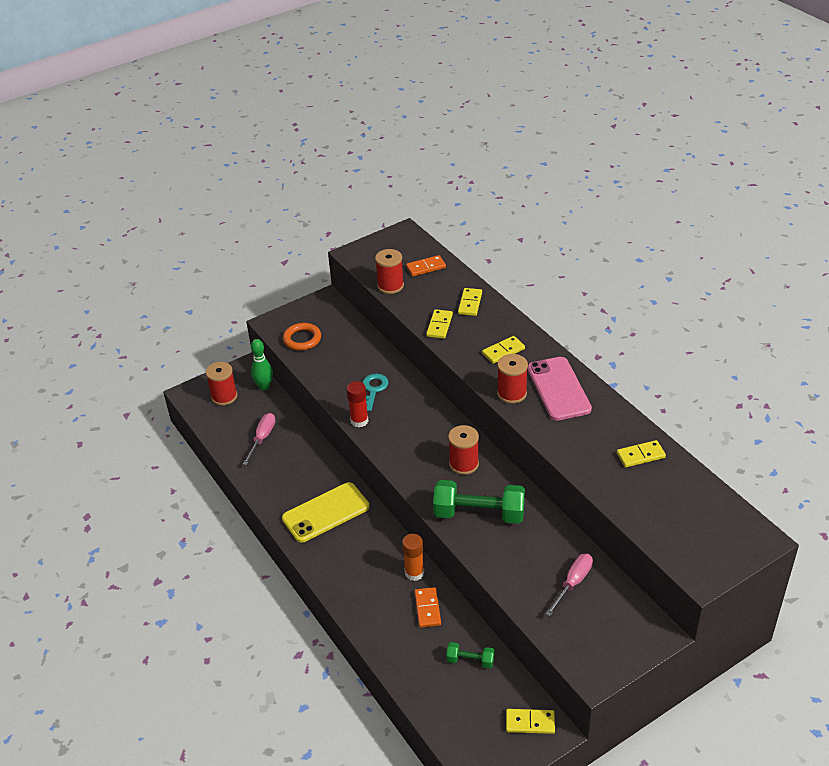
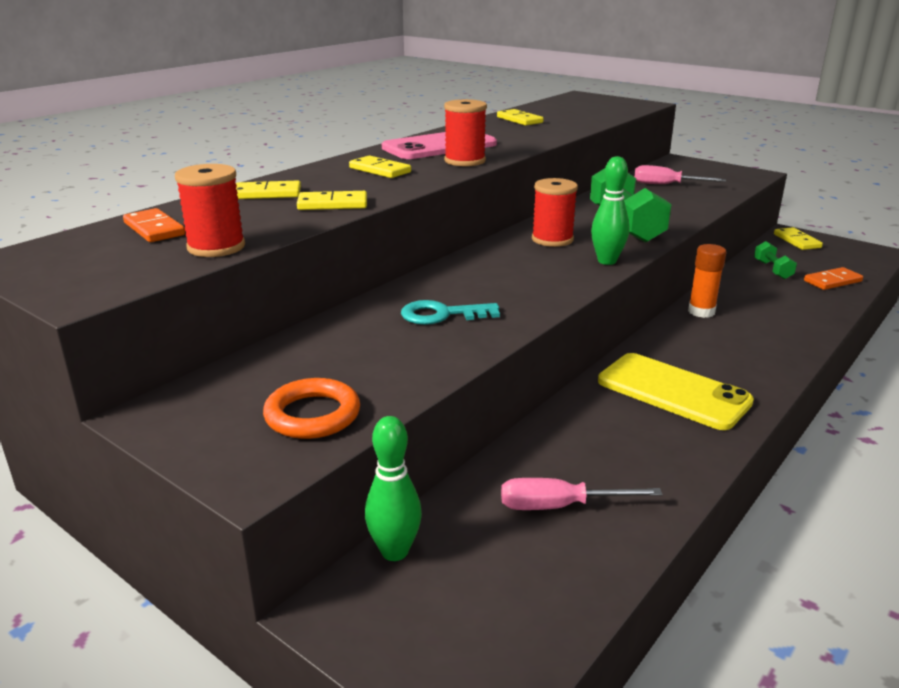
camera: 110 degrees left, 15 degrees down
(224, 396) = (457, 617): red spool -> none
(359, 421) = (525, 313): red glue stick -> none
(415, 478) = (607, 261): none -> green bowling pin
(427, 608) = (740, 297): orange domino -> orange domino (832, 281)

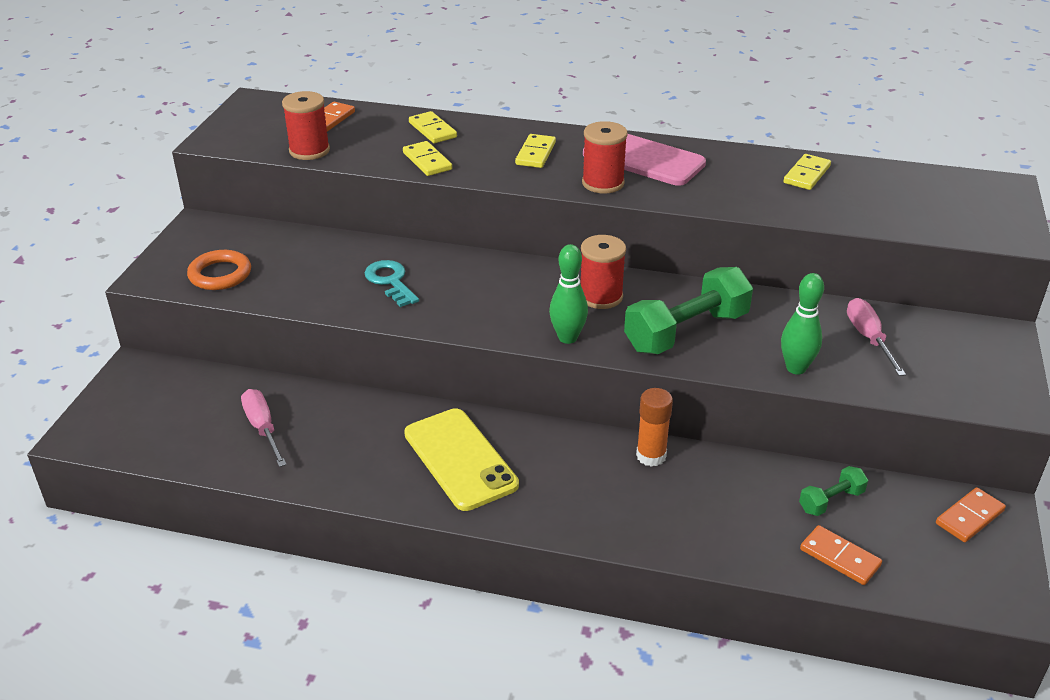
camera: 65 degrees right, 10 degrees up
(394, 551) = (191, 373): green bowling pin -> green bowling pin (796, 368)
(673, 391) = (460, 459): yellow phone -> yellow phone turned 45 degrees counterclockwise
(796, 241) = (969, 517): yellow domino -> orange domino

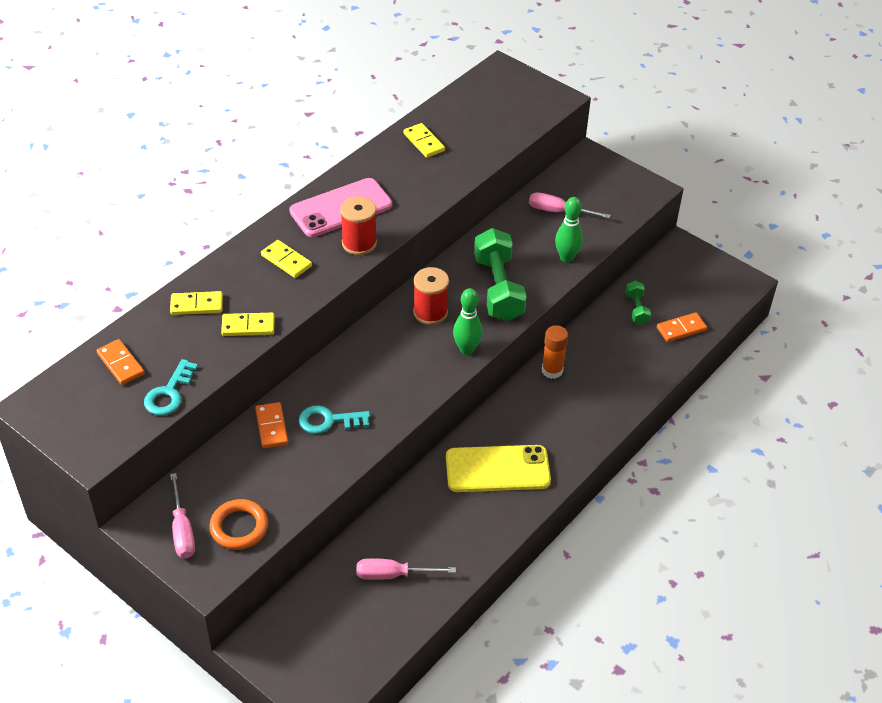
camera: 65 degrees left, 10 degrees up
(201, 246) = (182, 530): none -> pink screwdriver
(309, 151) = (169, 393): red spool -> turquoise key
(969, 517) = (679, 260): orange domino -> orange domino (271, 427)

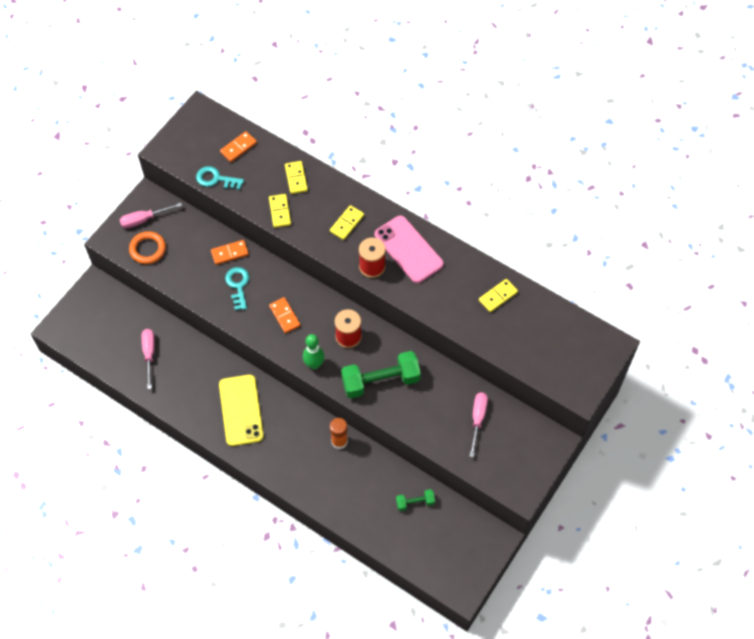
camera: 85 degrees right, 15 degrees up
(566, 257) = (423, 428): green bowling pin -> none
(681, 329) = (397, 538): orange domino -> orange domino (284, 316)

